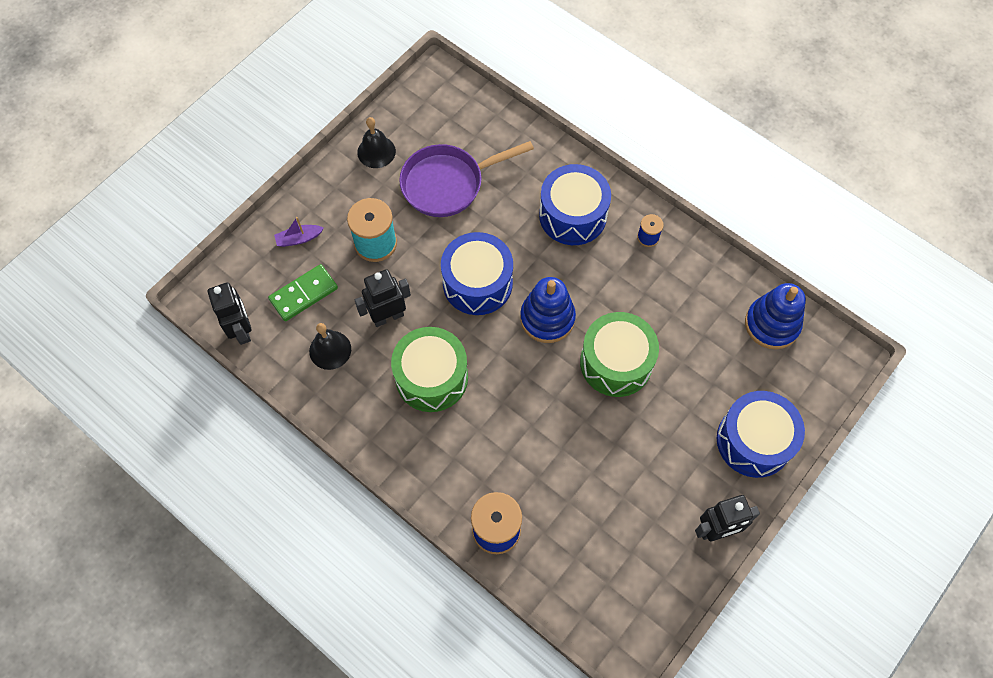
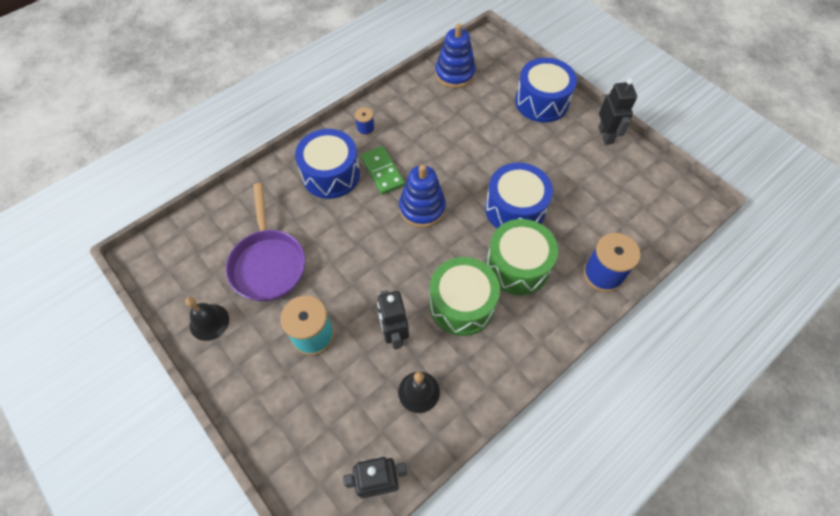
camera: 80 degrees left, 5 degrees down
(299, 239) = (286, 410): purple boat -> none
(303, 294) = (352, 412): green domino -> green domino (382, 172)
(477, 283) = (377, 254): blue drum -> blue drum (515, 209)
(616, 362) = (469, 169): green drum -> green drum (517, 266)

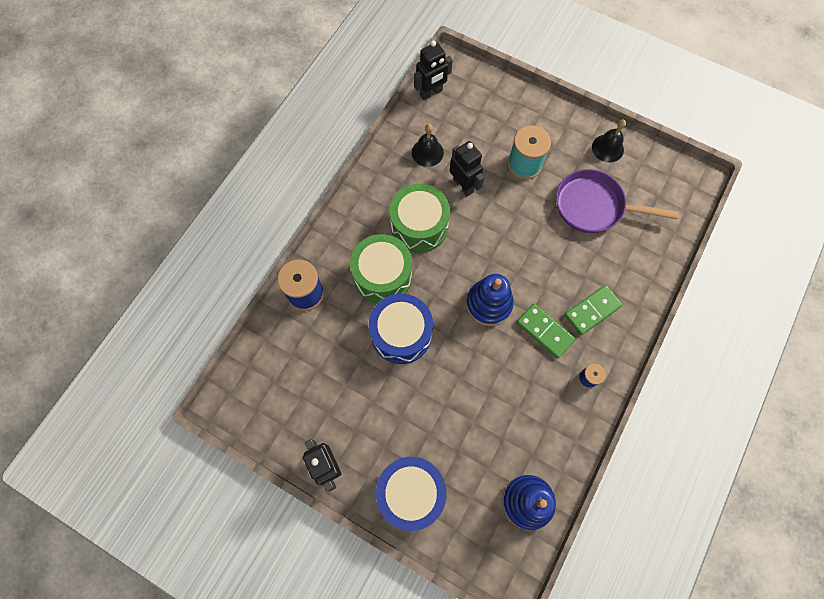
camera: 160 degrees right, 10 degrees up
(268, 263) = (593, 206): purple pan -> purple pan turned 45 degrees counterclockwise
(331, 174) = (592, 310): blue drum -> green domino

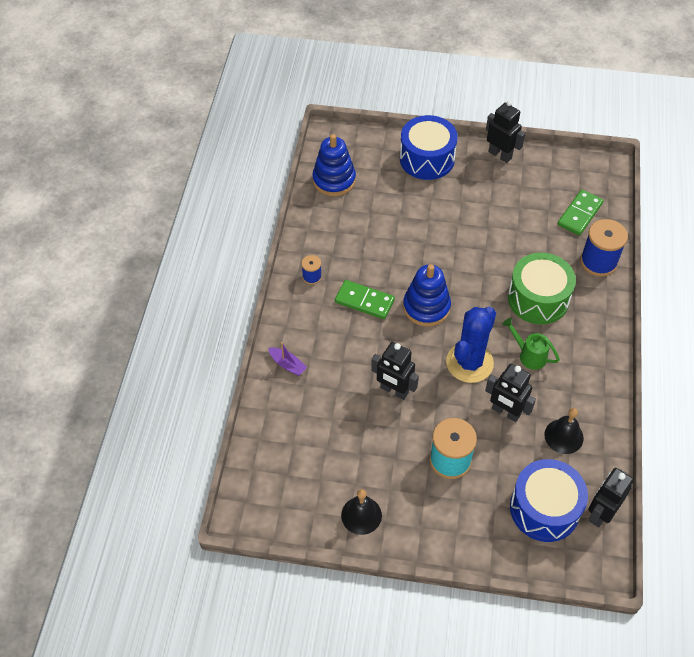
camera: 160 degrees right, 15 degrees down
(401, 334) = (493, 258): blue drum -> blue drum (544, 508)
(419, 226) = (529, 355): green drum -> green watering can
(473, 237) = (469, 363): none -> blue cactus
(548, 235) = (394, 390): none -> black robot
(592, 310) = (325, 333): green domino -> green domino (580, 214)
(593, 206) = (356, 438): purple pan -> none
(635, 291) = (287, 364): none -> purple boat

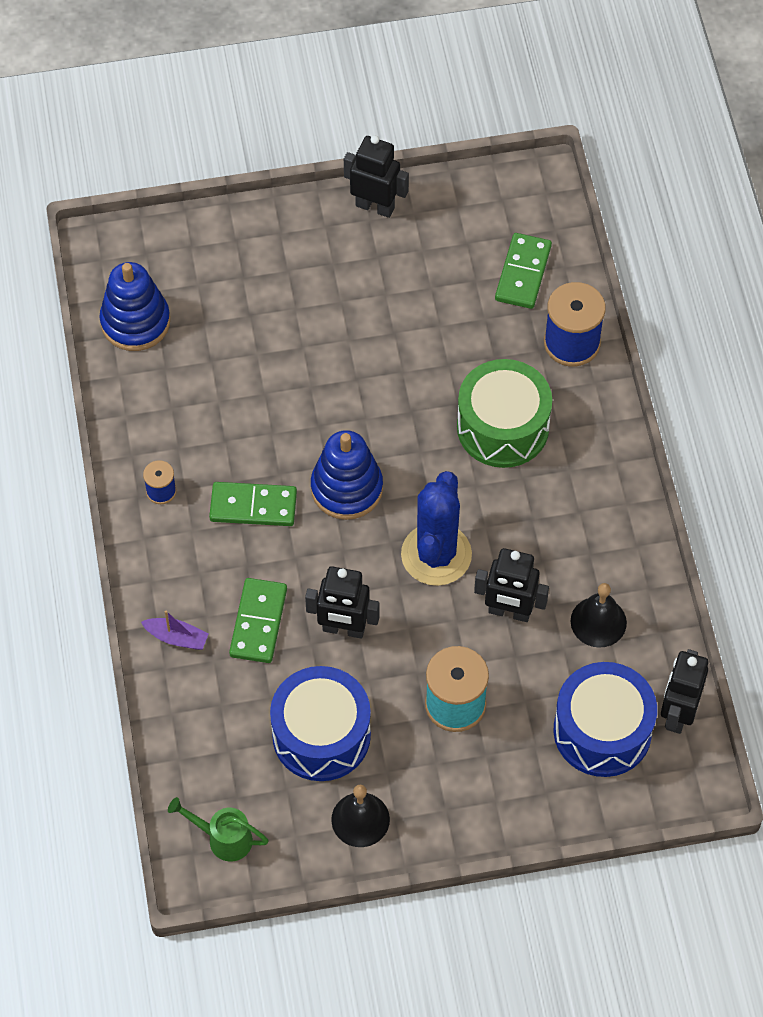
camera: 20 degrees left, 5 degrees up
(341, 370) = (258, 622): none -> green domino
(427, 159) = (266, 245): blue drum -> blue drum (321, 735)
(529, 355) = (516, 517): green watering can -> green watering can (223, 838)

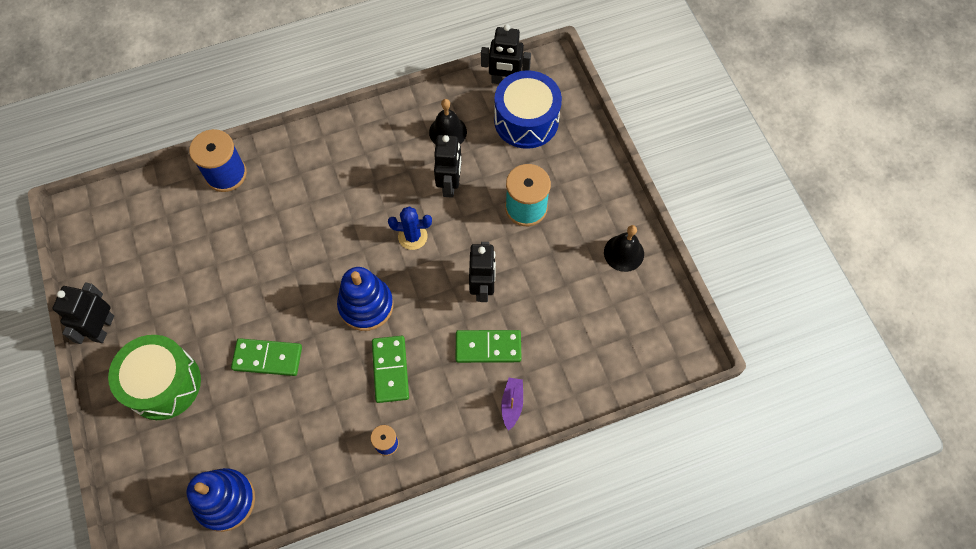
camera: 100 degrees left, 5 degrees up
(223, 838) = (661, 338): green watering can -> none
(321, 735) = (568, 288): blue drum -> none
(436, 555) = (412, 236): blue cactus -> blue cactus, size x0.58
(503, 427) = (301, 209): green drum -> green drum (163, 384)
(523, 273) = (165, 213): green domino -> green domino (267, 358)

